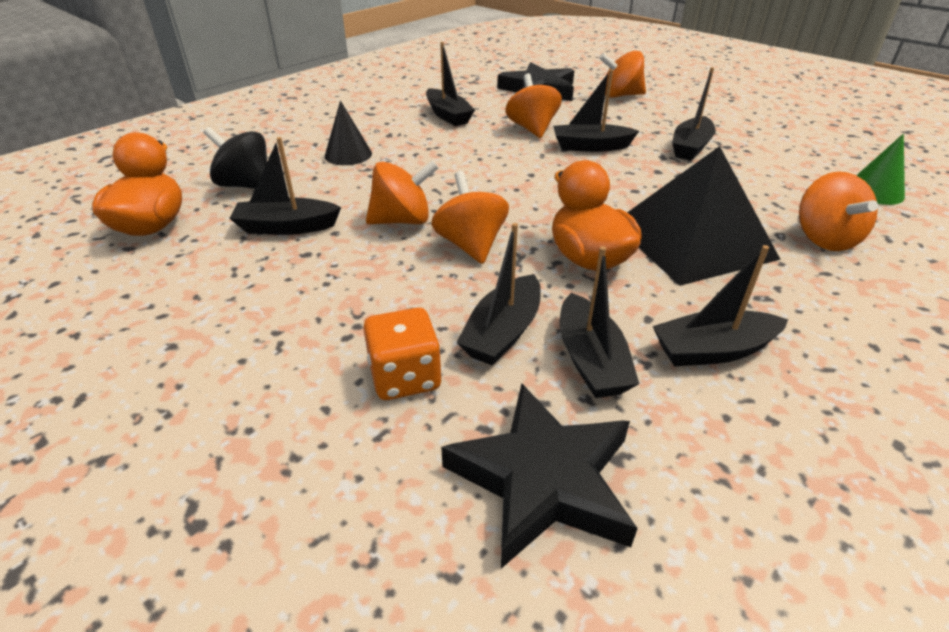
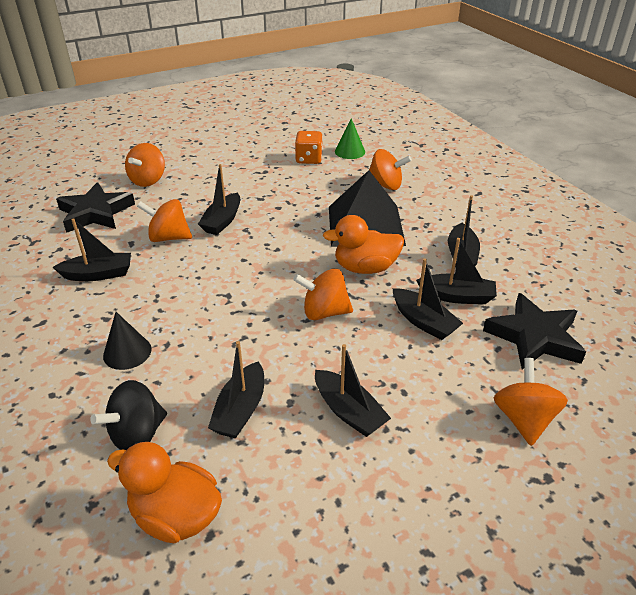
camera: 70 degrees left, 0 degrees up
(403, 220) = (271, 339): orange spinning top -> orange spinning top (523, 419)
(405, 377) = (451, 371): orange dice -> orange dice (309, 159)
(690, 147) = (256, 184): black boat -> black boat (349, 411)

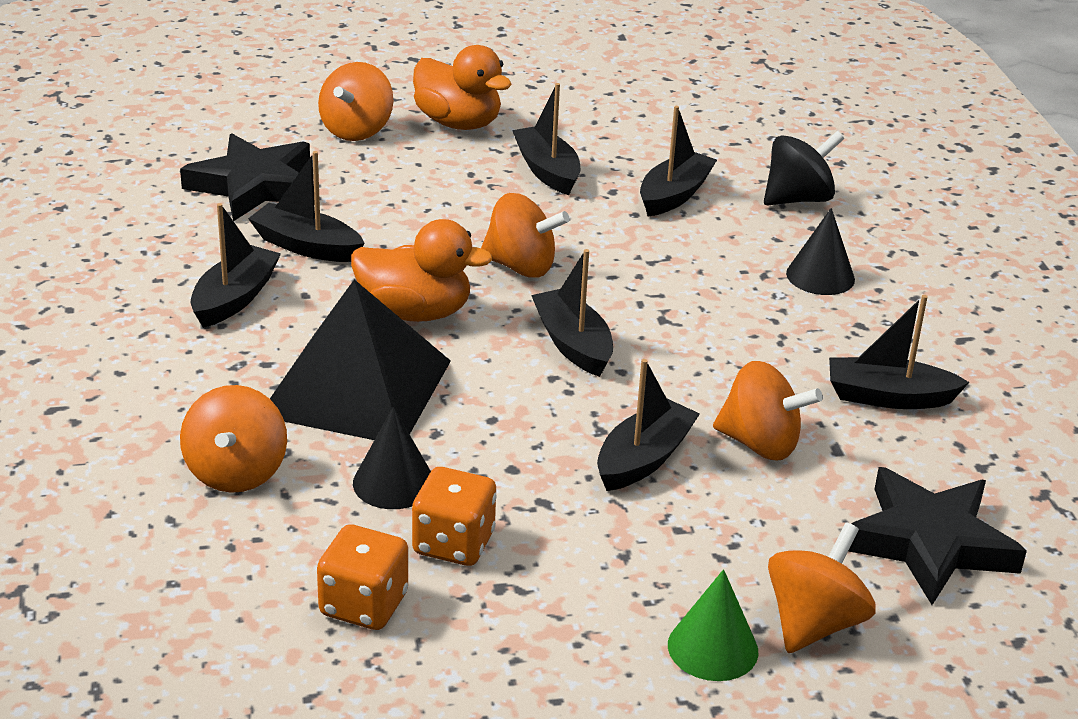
camera: 165 degrees left, 5 degrees down
(176, 515) = (754, 141): orange duck -> orange duck (458, 123)
(288, 179) = (453, 543): none -> orange dice
(323, 193) = (393, 482): none -> black cone
(350, 151) = (234, 609): green cone -> green cone (713, 648)
(385, 185) = (236, 473): orange spinning top -> orange spinning top turned 120 degrees counterclockwise
(423, 322) = (385, 228): black boat -> black boat (573, 344)

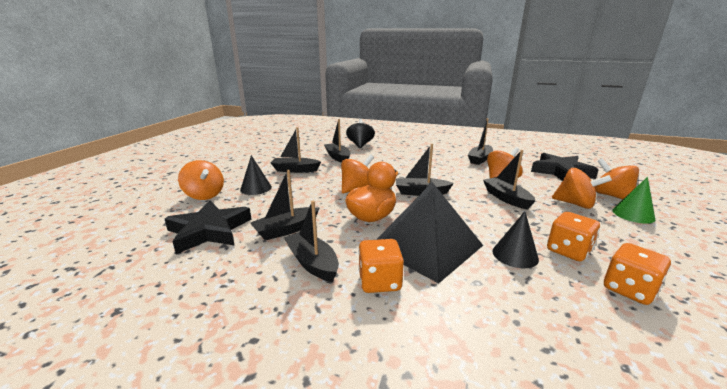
camera: 60 degrees left, 10 degrees down
(228, 365) = (379, 281): none -> orange dice
(236, 473) = (496, 305): orange spinning top -> orange spinning top (575, 204)
(458, 123) = (236, 176): orange duck -> none
(820, 276) = (406, 152): black cone -> black cone (256, 188)

